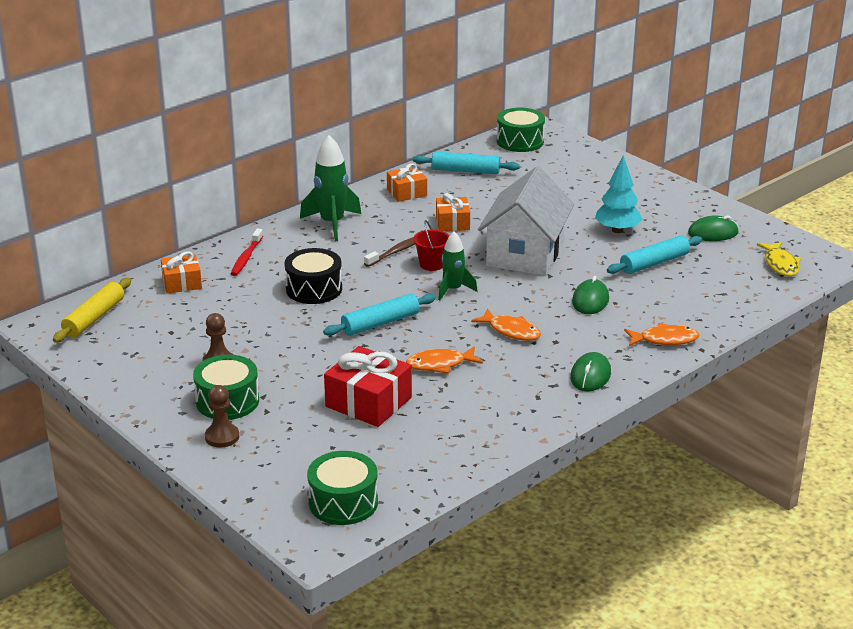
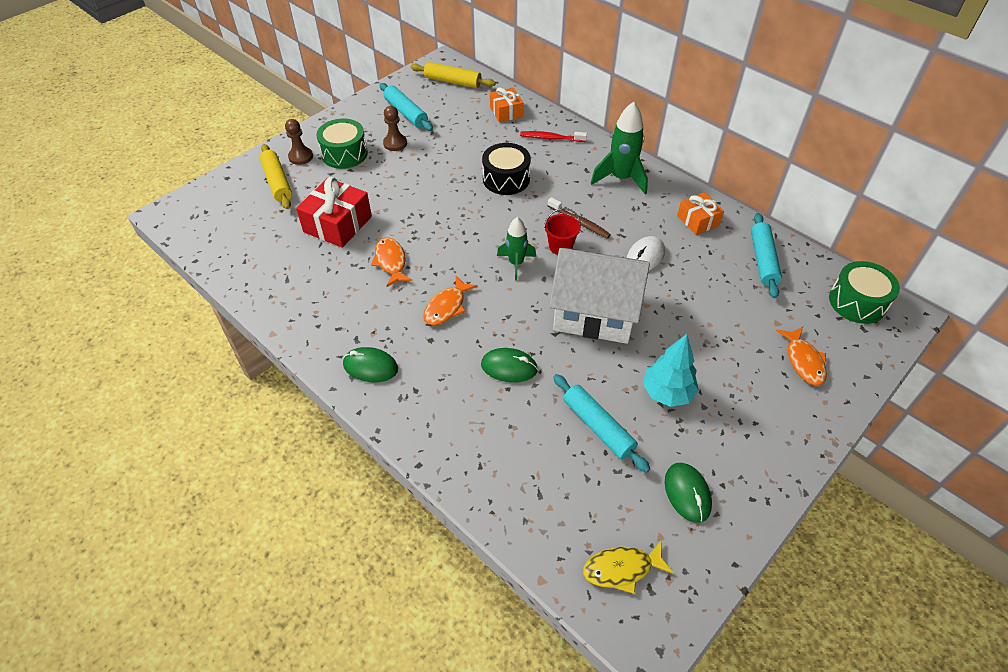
camera: 85 degrees right, 20 degrees up
(272, 453) = (277, 182): none -> yellow rolling pin
(343, 502) = (212, 222): green drum -> none
(380, 323) = (455, 221): turquoise rolling pin -> turquoise rolling pin (406, 113)
(452, 223) = (645, 256): orange gift -> white mouse
(665, 340) = (436, 431): orange fish -> orange fish (803, 361)

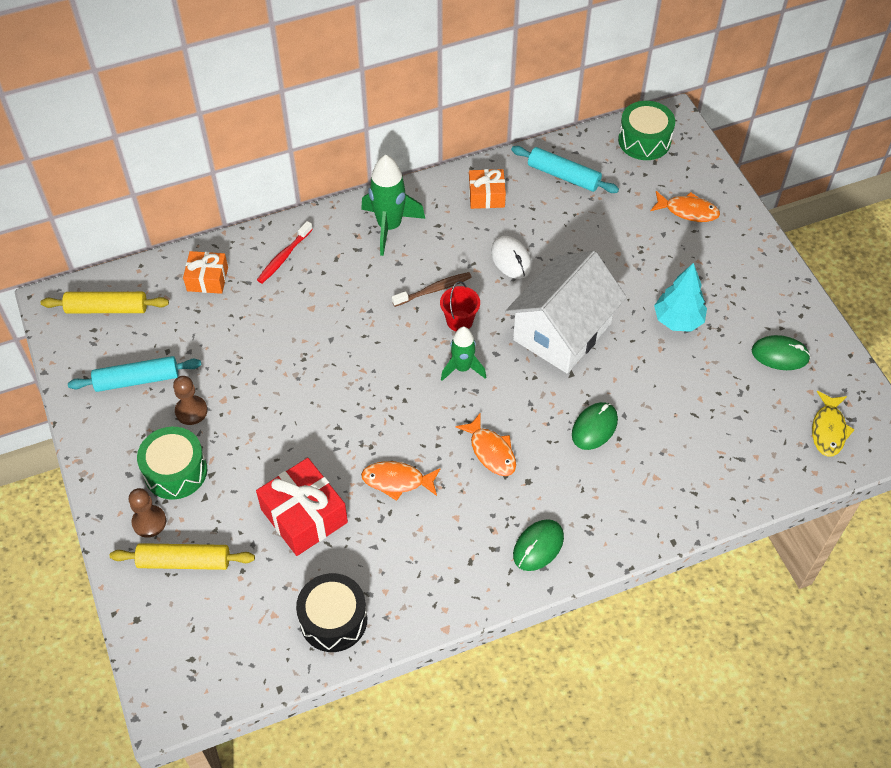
camera: 65 degrees left, 5 degrees up
(452, 81) = (107, 309): yellow rolling pin -> yellow rolling pin turned 45 degrees clockwise
(506, 179) = (327, 326): black drum -> black drum (333, 620)
(598, 427) = (691, 387): turquoise rolling pin -> none

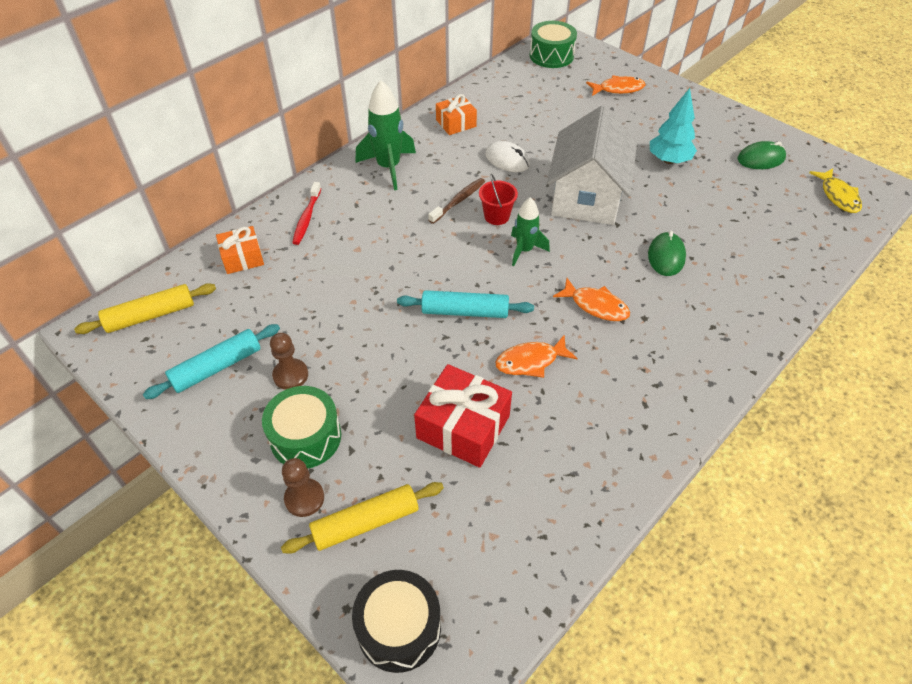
camera: 25 degrees left, 5 degrees down
(333, 620) = (556, 514): black drum -> black drum (399, 628)
(538, 546) = (693, 367): green mouse -> none
(563, 176) = (507, 93): turquoise rolling pin -> turquoise rolling pin (465, 311)

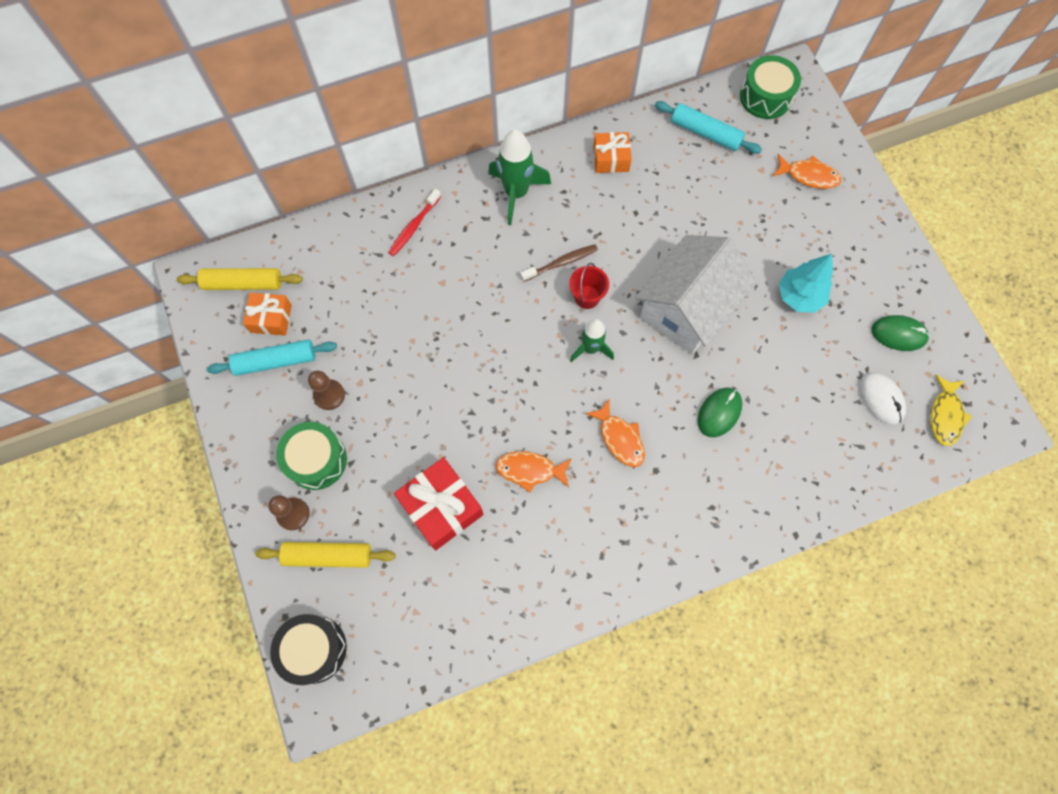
camera: 25 degrees right, 20 degrees up
(242, 258) = (340, 251): orange gift -> orange gift (271, 318)
(465, 311) = (501, 394): turquoise rolling pin -> turquoise rolling pin (705, 133)
(507, 160) = (636, 229): white mouse -> white mouse (881, 399)

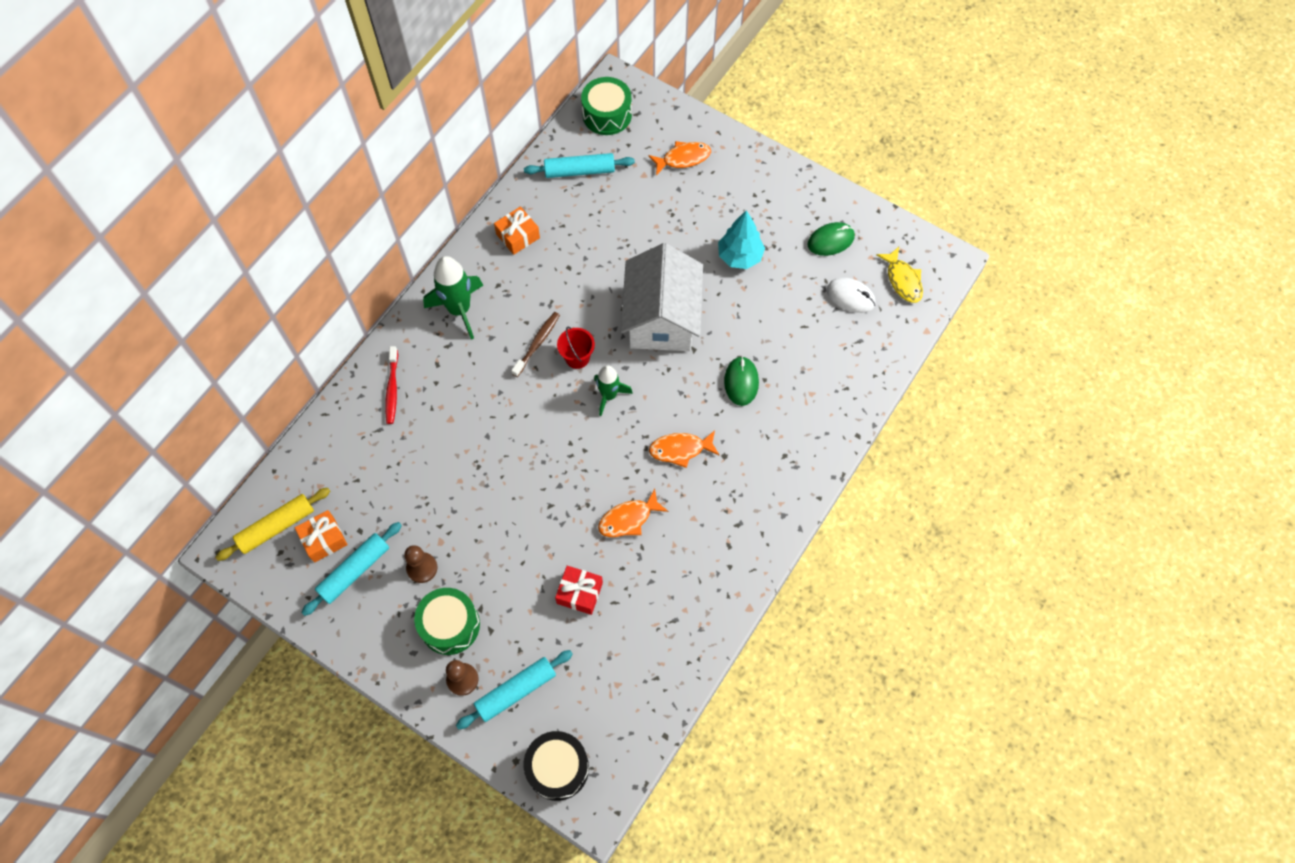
camera: 35 degrees left, 5 degrees down
(328, 556) = (516, 691): yellow rolling pin -> turquoise rolling pin
(441, 507) = (579, 593): red gift -> red gift, size x0.62
(620, 438) = (680, 449): orange fish -> orange fish turned 150 degrees clockwise

